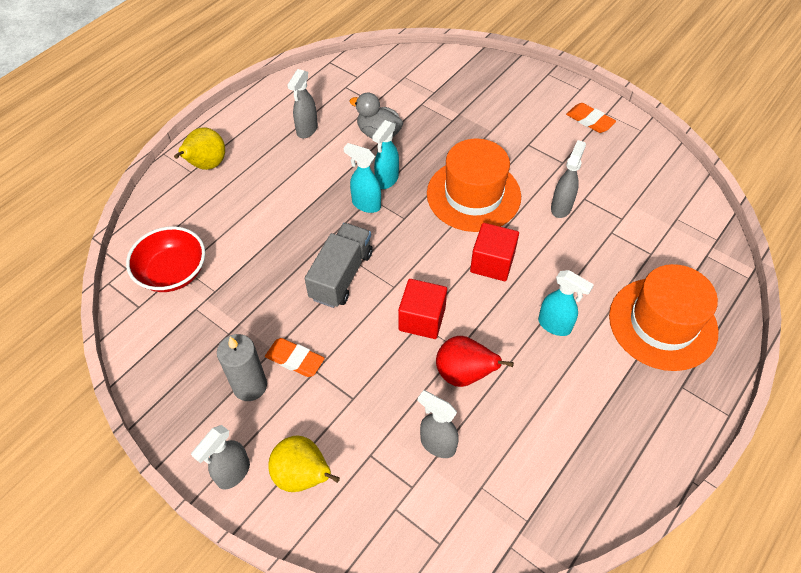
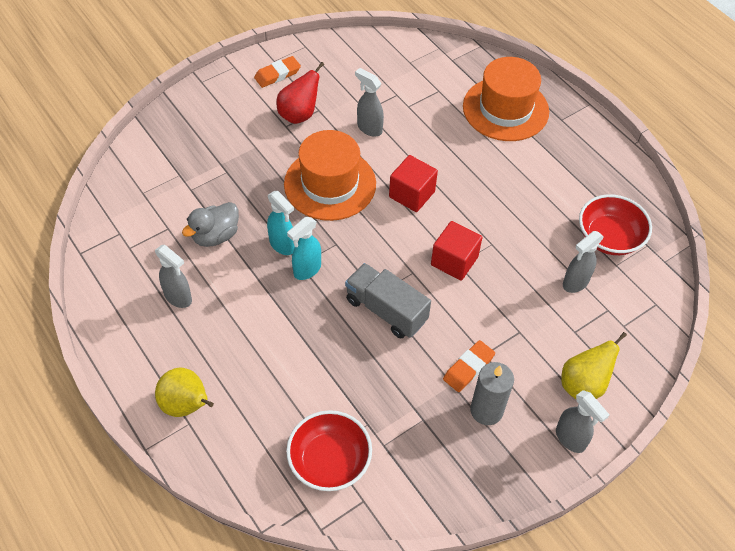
camera: 75 degrees left, 0 degrees up
(464, 374) = (516, 247): red pear -> red pear (299, 114)
(519, 472) = (609, 237): none -> red bowl
(555, 325) = (488, 173): turquoise spray bottle -> none

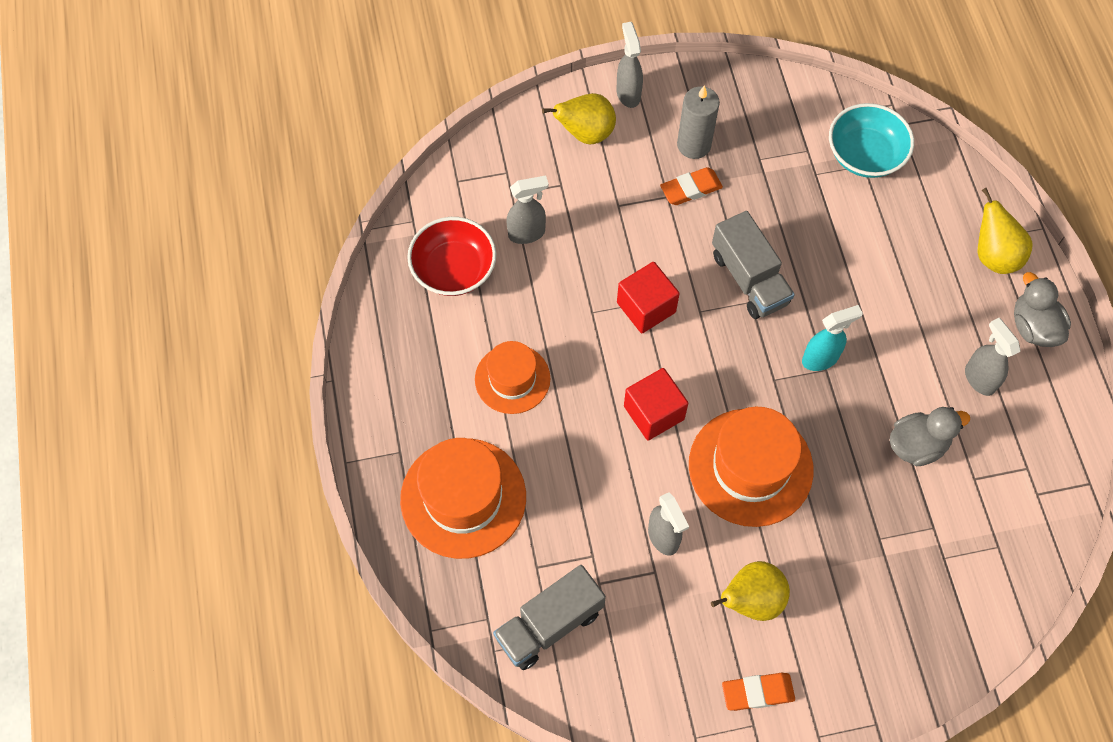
camera: 155 degrees left, 10 degrees up
(140, 354) = (1033, 327): none -> grey duck
(282, 245) = (839, 401): turquoise spray bottle -> none
(299, 114) = (751, 600): red pear -> yellow pear
(329, 461) = (865, 155): red bowl -> turquoise bowl
(415, 67) = (549, 624): none -> grey truck
(519, 182) = (512, 379): none -> orange hat

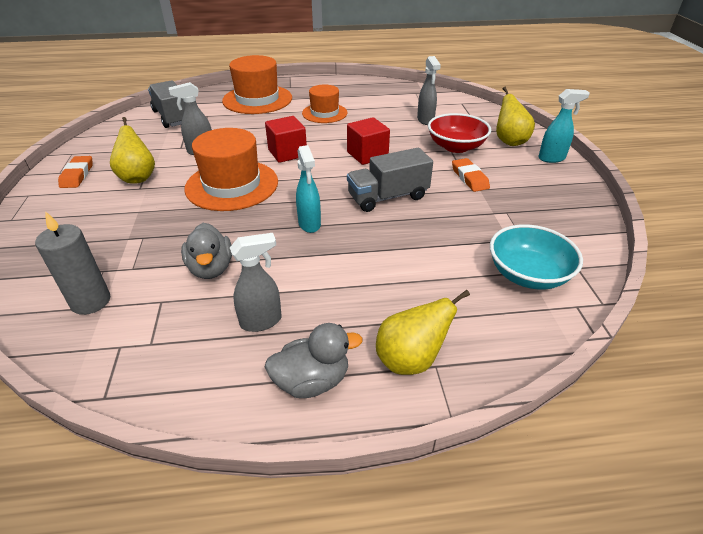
camera: 95 degrees right, 25 degrees down
(454, 269) = (399, 101): red bowl -> red bowl (456, 147)
(628, 93) = (552, 158): grey spray bottle -> turquoise spray bottle
(694, 145) = (512, 182): grey candle -> grey candle (91, 301)

